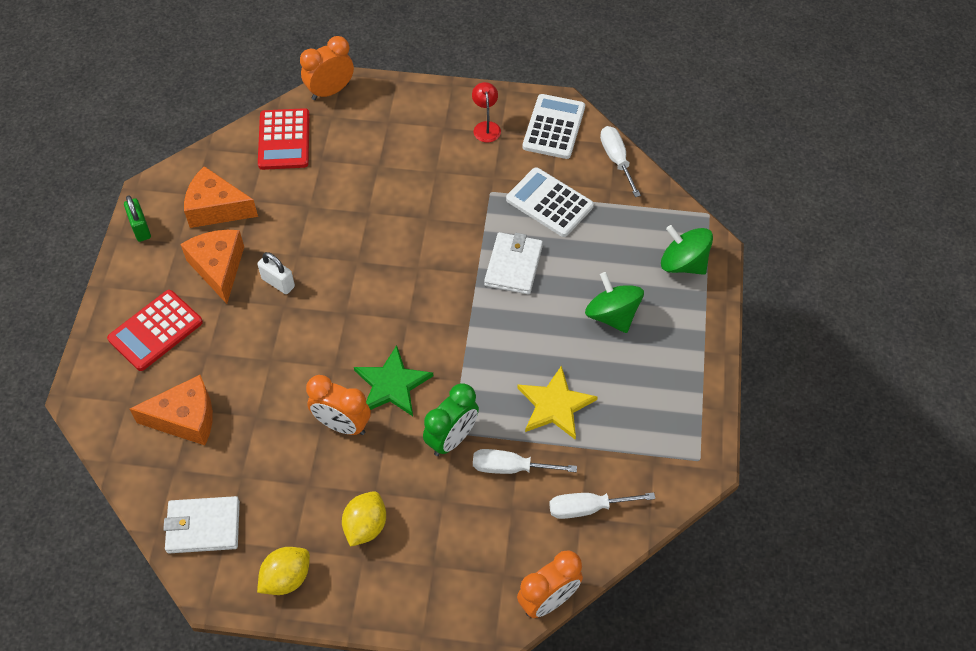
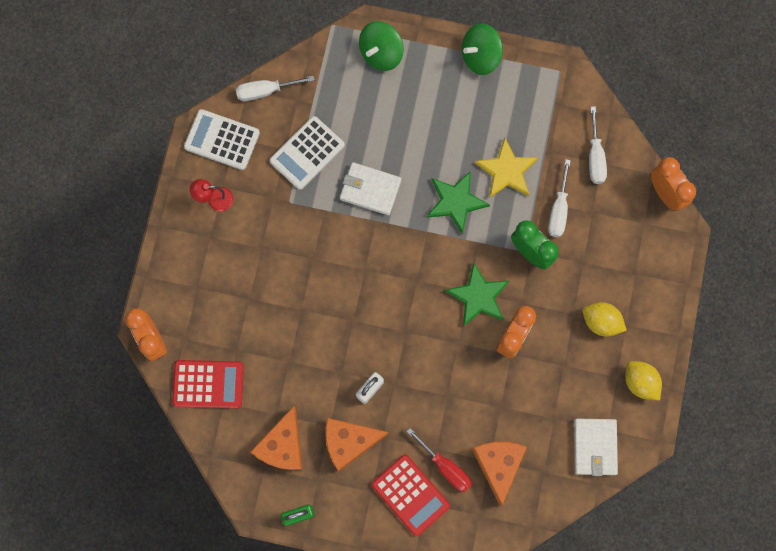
camera: 85 degrees left, 20 degrees up
(186, 363) = (445, 467): none -> red screwdriver
(508, 353) = (456, 202): none -> green star
(612, 315) = (427, 116): green spinning top -> green spinning top (480, 56)

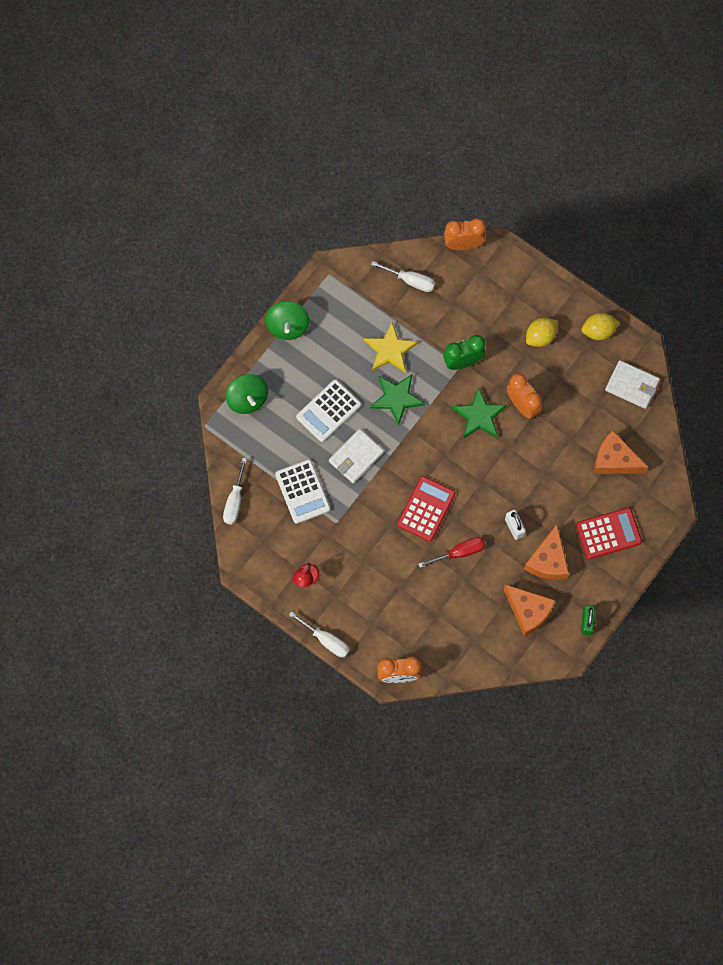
camera: 65 degrees left, 5 degrees down
(208, 384) = (454, 647): red calculator -> red calculator (426, 509)
(222, 140) = (259, 552): white calculator -> white calculator (328, 411)
(445, 467) = (599, 499): red screwdriver -> red screwdriver (459, 552)
(558, 210) = (439, 326): white screwdriver -> white screwdriver (326, 640)

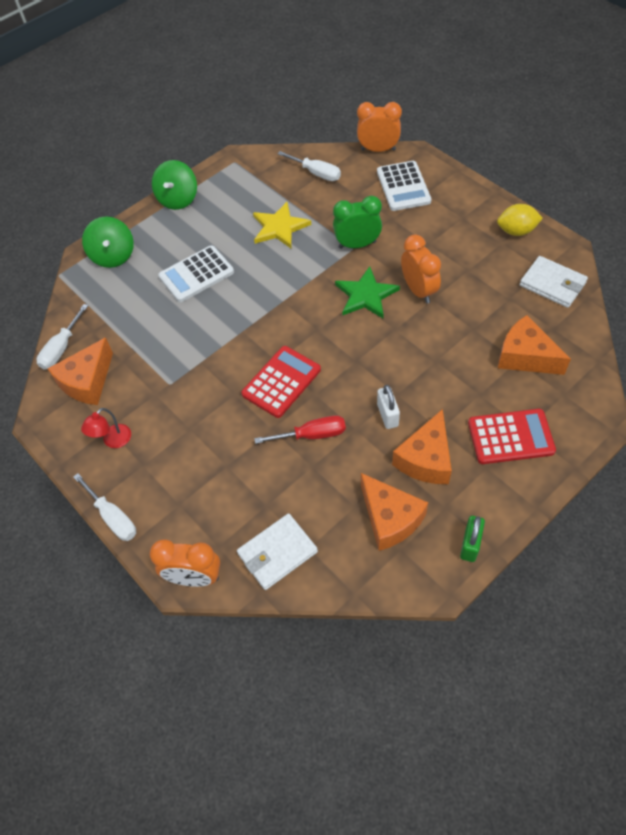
camera: 15 degrees right, 15 degrees down
(267, 529) = (87, 381): none -> orange cheese
(302, 491) = (141, 348): white calculator -> white calculator (403, 186)
(356, 457) = (213, 320): white wallet -> white wallet (277, 553)
(397, 398) = (275, 270): green star -> none
(540, 337) = (449, 230): yellow lemon -> none

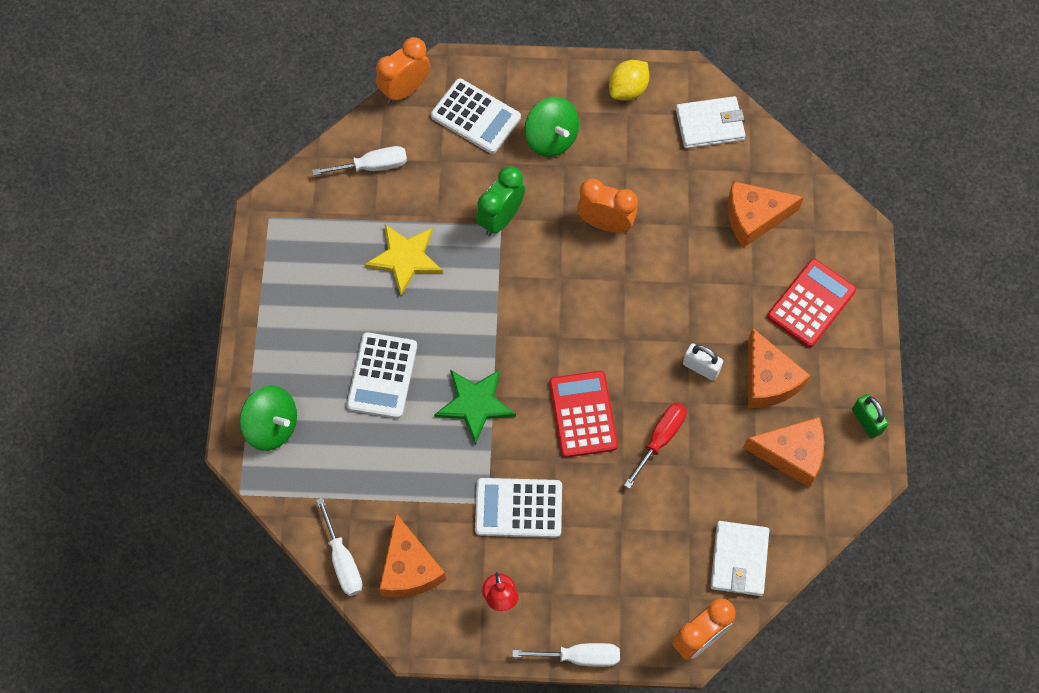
camera: 50 degrees left, 10 degrees up
(178, 199) = (262, 308): green spinning top -> green spinning top (551, 138)
(182, 401) = (518, 508): none -> white calculator
(366, 295) = (564, 266): green star -> green star (475, 404)

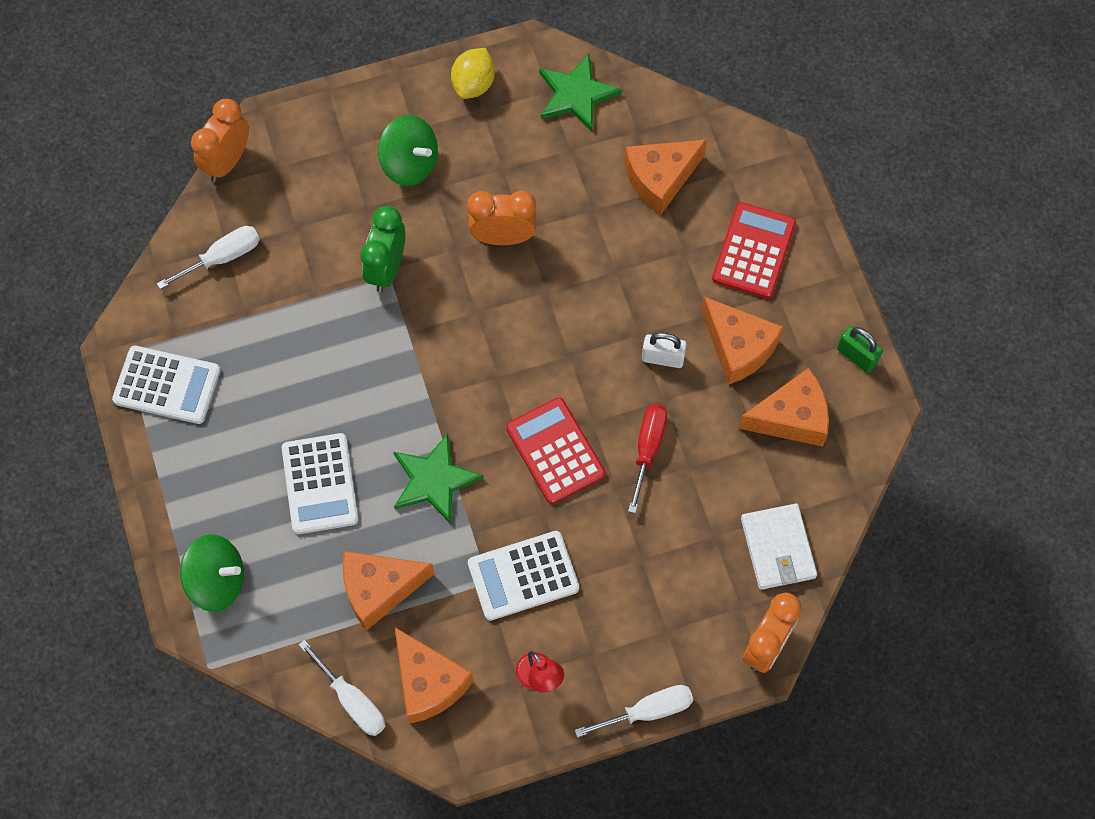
camera: 20 degrees left, 0 degrees up
(398, 478) = (379, 589): none -> orange cheese
(405, 258) = (297, 347): yellow star -> none
(476, 117) = (317, 166): white calculator -> white calculator (167, 385)
(710, 124) = (576, 94): white wallet -> green star

